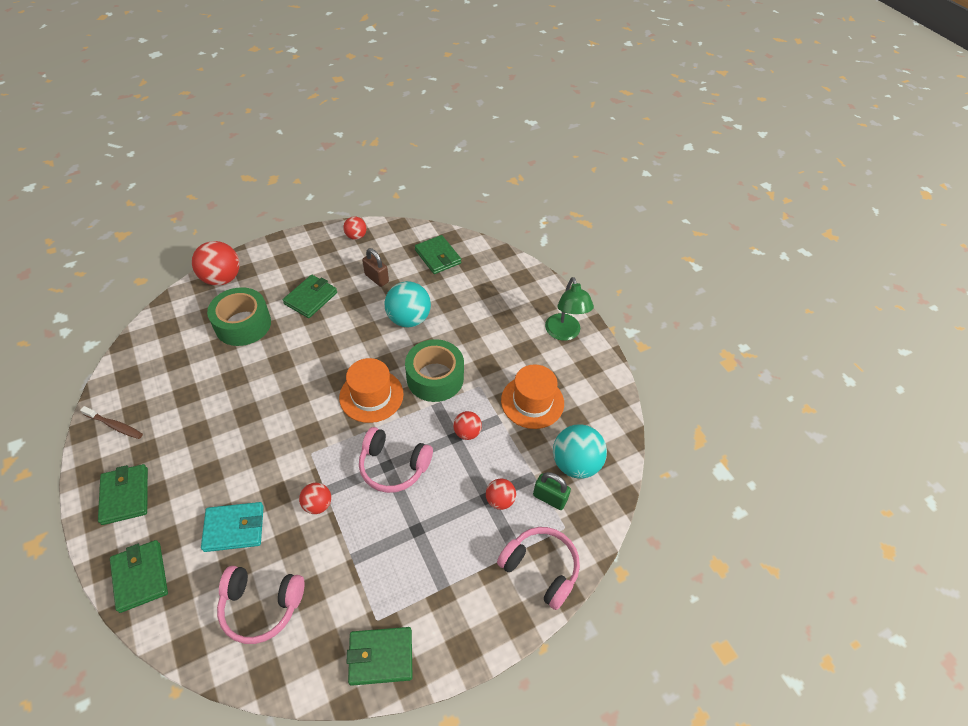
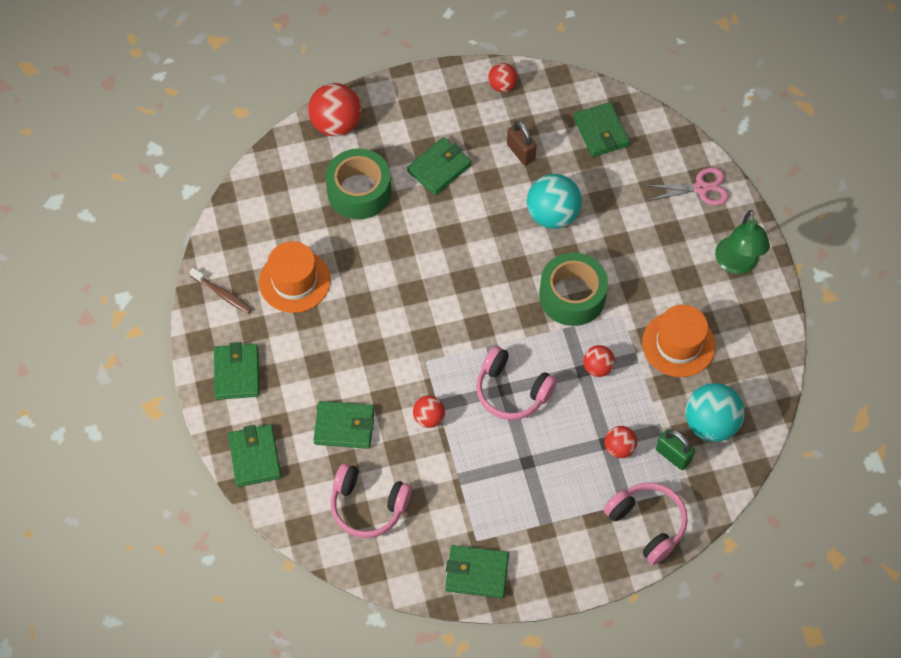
camera: 15 degrees right, 10 degrees up
(234, 528) = (344, 426): turquoise wallet -> green wallet
(371, 395) = (497, 306): orange hat -> orange hat (294, 281)
(523, 284) = (701, 188): none -> pink scissors

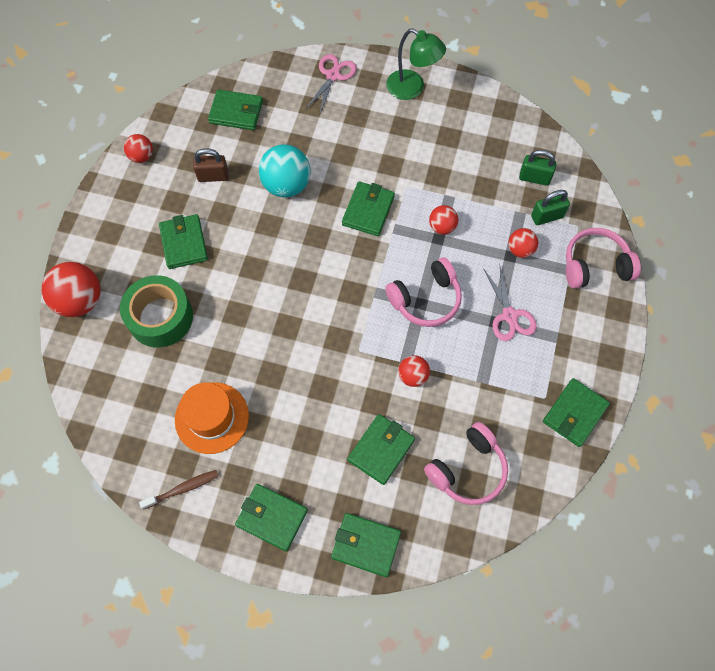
camera: 60 degrees left, 5 degrees up
(541, 471) = (509, 315): none -> pink scissors
(572, 296) = (368, 210): green tape -> green wallet
(678, 344) = (455, 162): orange hat -> none
(710, 424) = (534, 178): turquoise ball -> green padlock

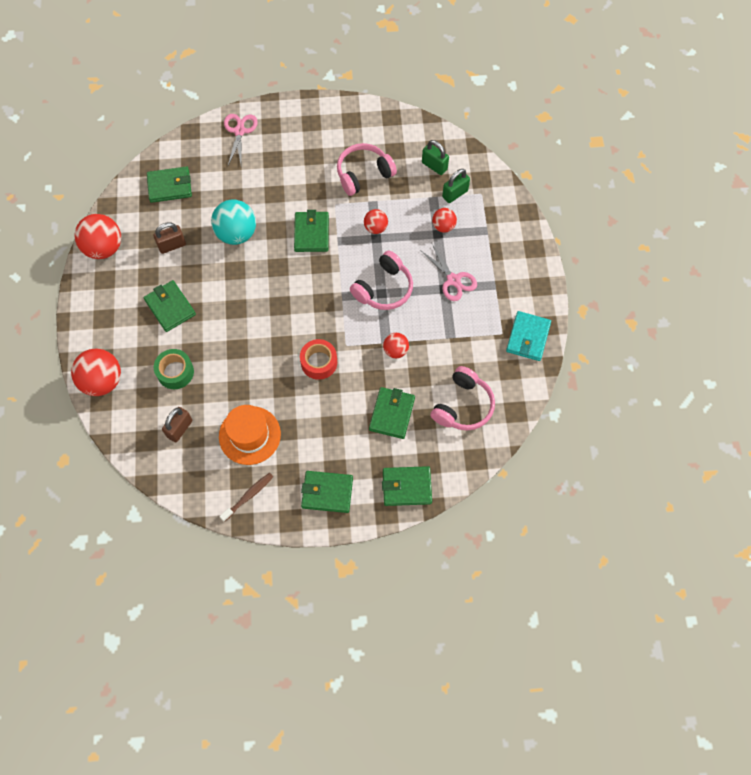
camera: 20 degrees left, 0 degrees up
(139, 383) = (180, 429): none -> brown padlock
(142, 156) = (104, 248): red ball -> red ball, size x1.80
(160, 317) = (175, 372): green tape -> green tape, size x0.66
(321, 360) = (319, 362): none -> red tape
(412, 89) = (310, 122): green lamp -> none
(534, 178) = (434, 166): green padlock -> green padlock turned 45 degrees clockwise
(574, 413) = (528, 337): green wallet -> turquoise wallet
(595, 265) = (505, 220): pink headphones -> pink headphones (363, 174)

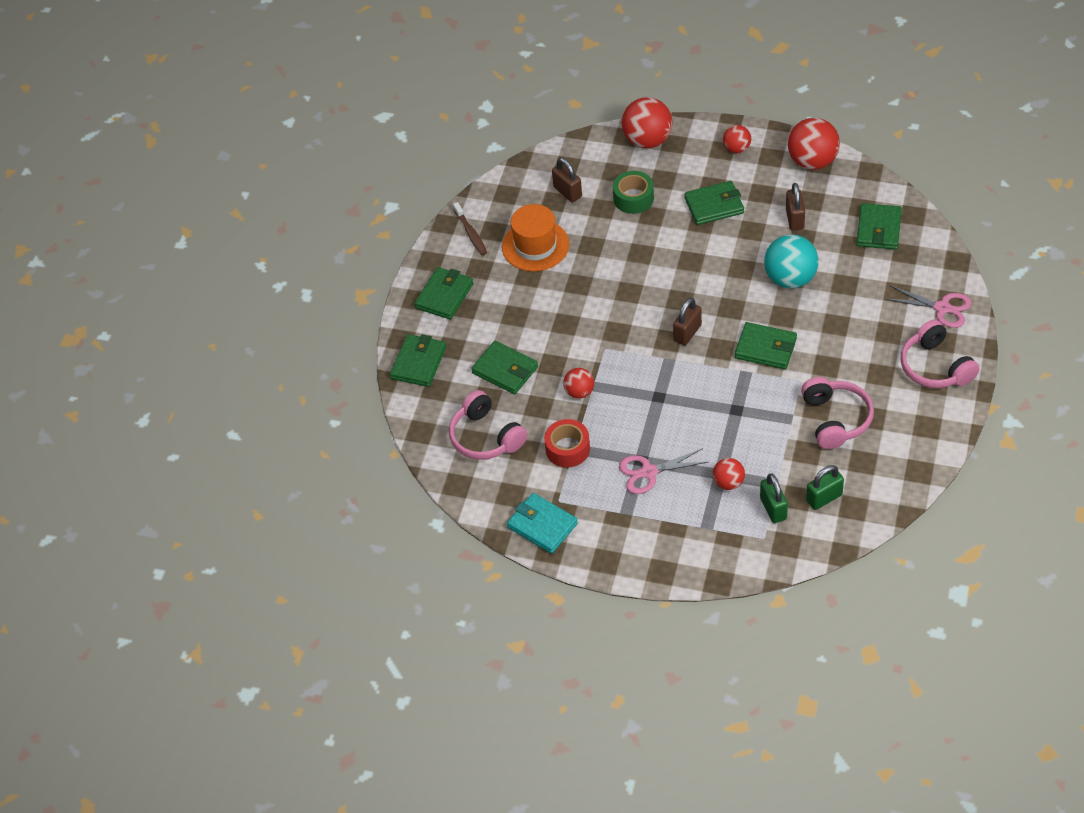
camera: 115 degrees right, 15 degrees down
(312, 290) = (687, 333): none -> brown padlock
(319, 362) = (594, 320): red tape -> red tape (567, 449)
(375, 228) = (751, 413): red ball -> red ball (737, 148)
(384, 289) = (663, 400): pink headphones -> pink headphones (935, 367)

